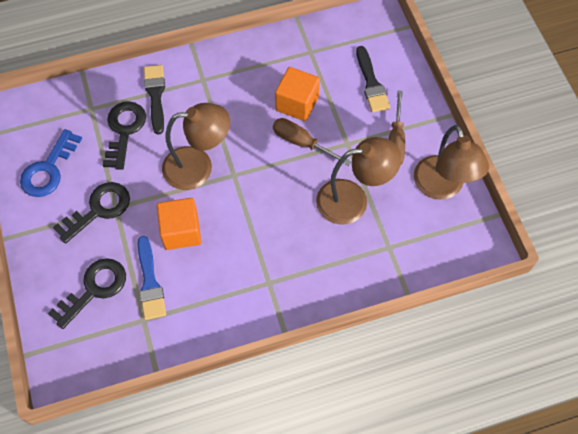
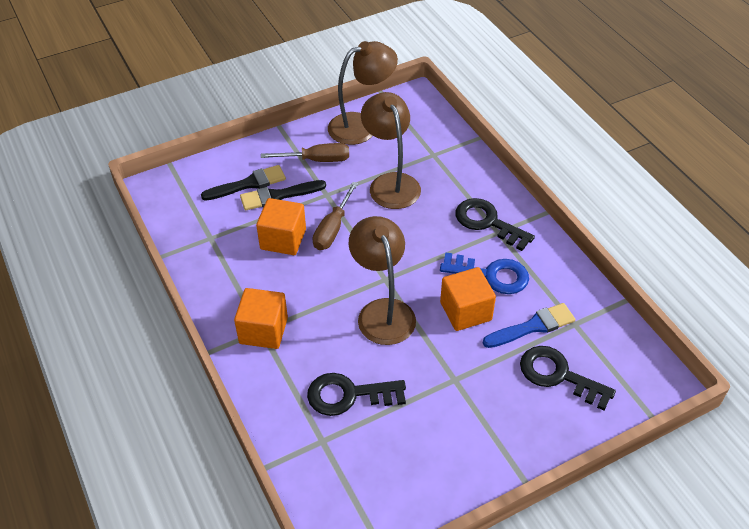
camera: 100 degrees left, 15 degrees down
(48, 169) = (422, 465): blue key -> blue key (491, 275)
(98, 209) = (462, 395): black key -> black key (488, 222)
(155, 95) = (291, 373): black brush -> black brush (278, 196)
(201, 81) = (263, 330): none -> orange cube

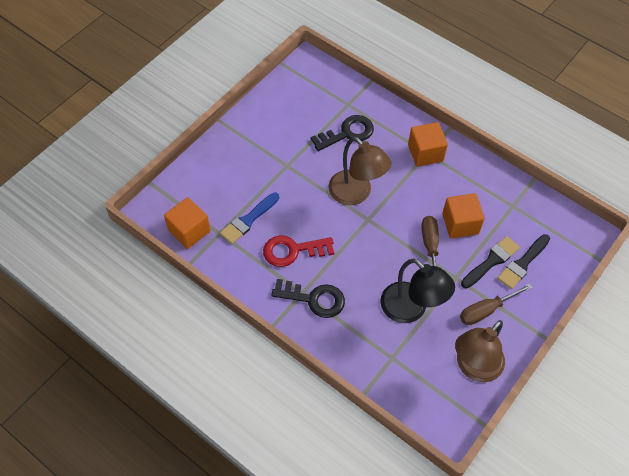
camera: 155 degrees right, 10 degrees up
(391, 183) = (411, 309): brown lamp -> black lamp
(465, 311) = (299, 214): orange cube -> orange cube (189, 231)
(491, 275) = (293, 251): blue key -> red key
(559, 375) = (220, 191): black key -> none

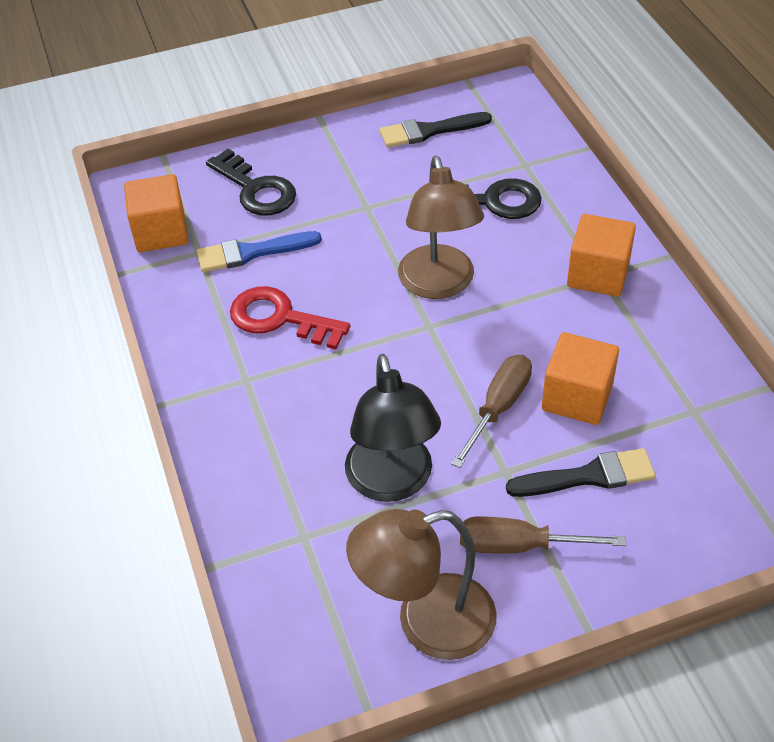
camera: 35 degrees right, 10 degrees down
(314, 299) = (255, 396): black key -> black key (255, 189)
(522, 263) = (643, 506): black brush -> black brush (429, 131)

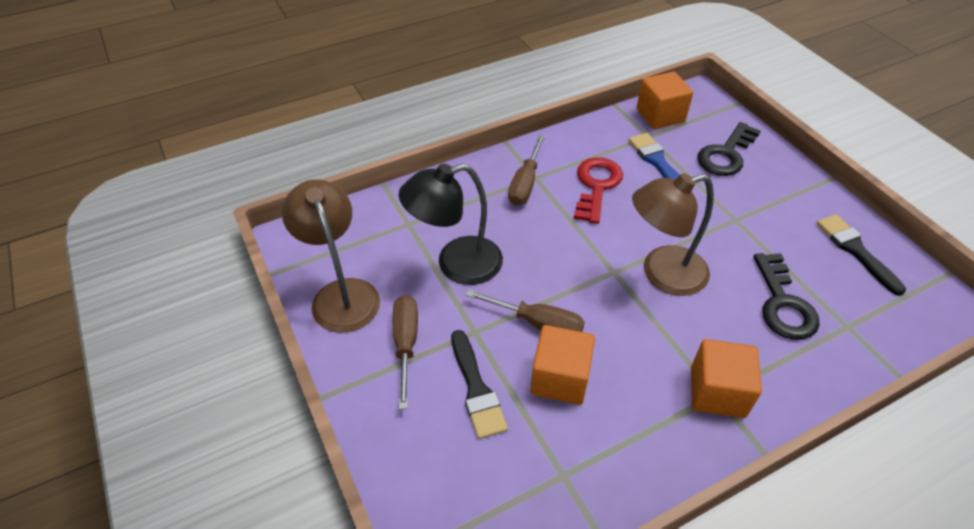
camera: 80 degrees right, 0 degrees up
(256, 392) = (525, 184): none -> brown screwdriver

